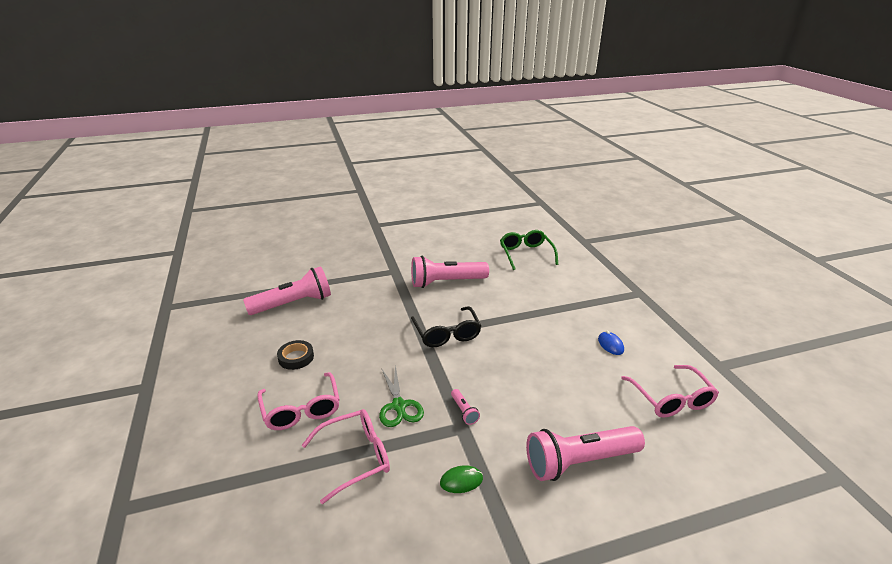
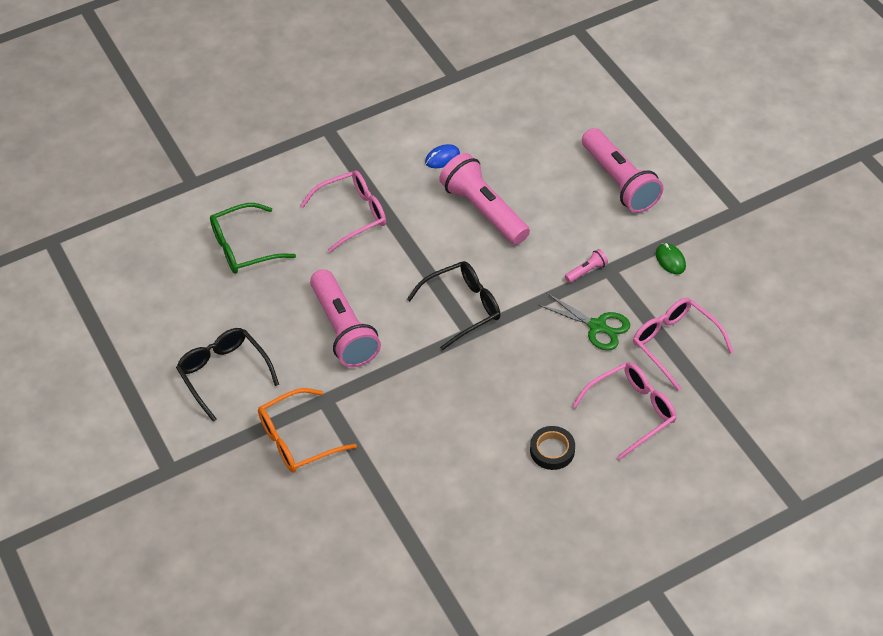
camera: 100 degrees left, 20 degrees up
(293, 304) = (441, 500): pink flashlight -> pink flashlight (484, 210)
(371, 260) = (297, 439): none -> orange glasses
(399, 406) = (597, 326): green scissors -> green scissors turned 60 degrees clockwise
(430, 242) = (224, 373): none -> black glasses
(671, 399) = (517, 116): pink glasses -> pink glasses (352, 214)

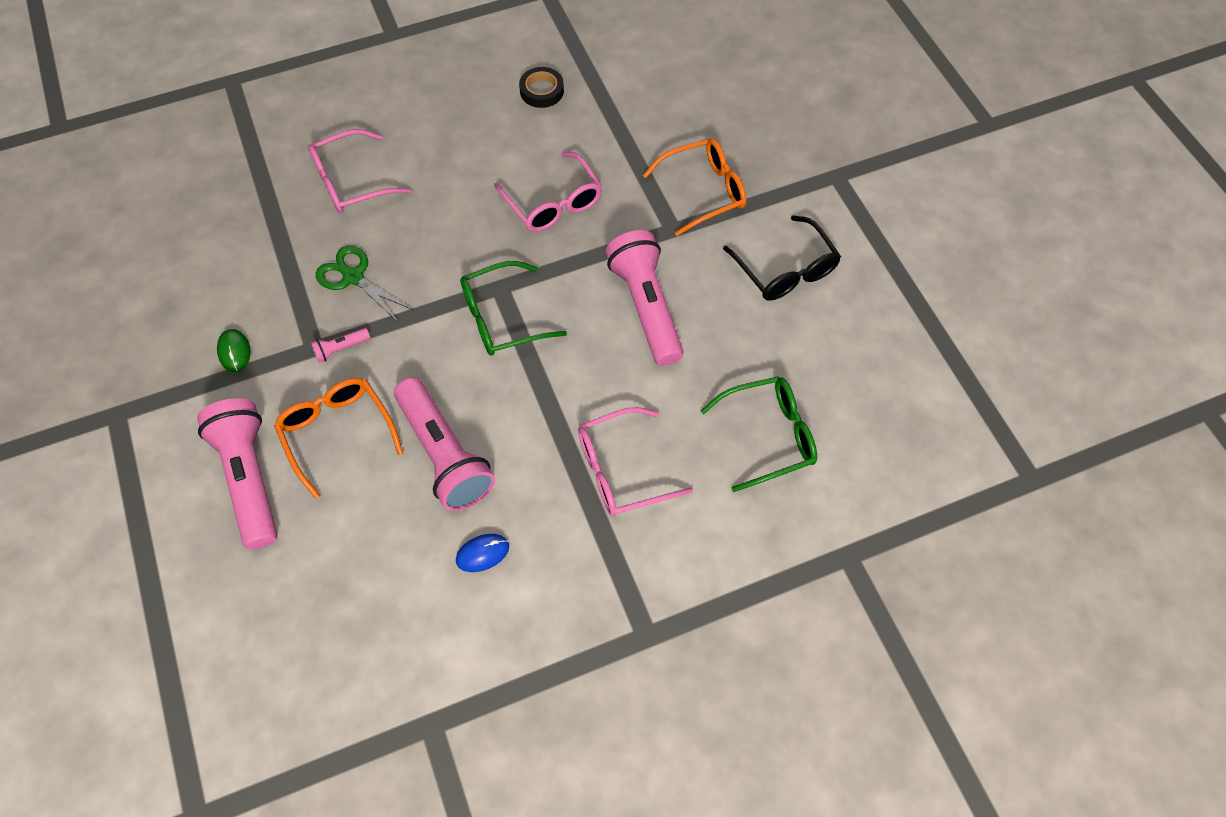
camera: 175 degrees left, 10 degrees up
(462, 308) = (502, 318): black glasses -> green glasses
(552, 450) = (444, 153): black tape -> black tape (542, 91)
(567, 215) = (337, 433): none -> orange glasses
(674, 344) = (275, 247): pink glasses -> pink glasses (553, 203)

